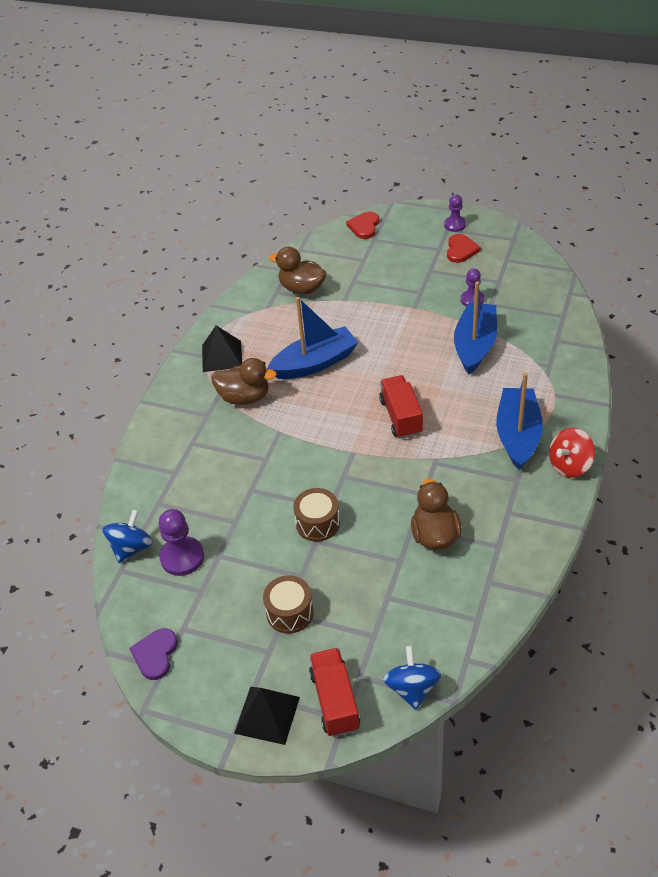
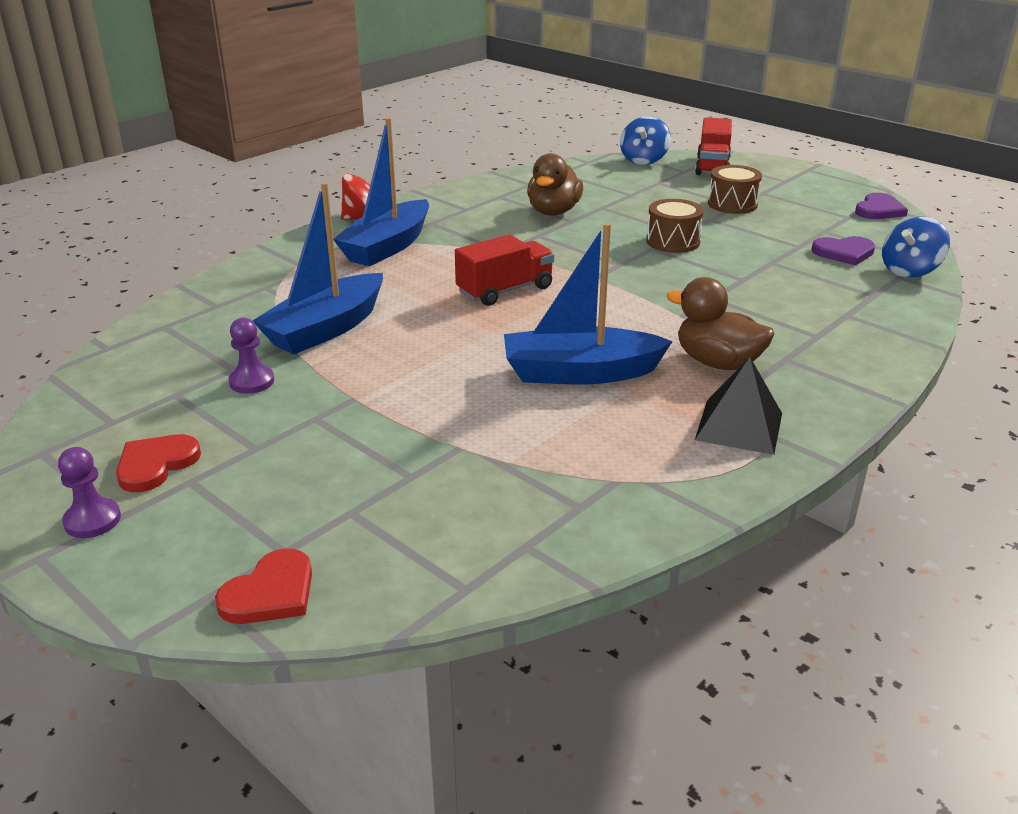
camera: 160 degrees left, 15 degrees down
(182, 557) = (844, 253): purple pawn -> purple heart
(267, 715) = (775, 171): black pyramid -> none
(302, 288) = (522, 495): brown duck -> none
(401, 417) = (505, 290): red truck -> red truck turned 135 degrees counterclockwise

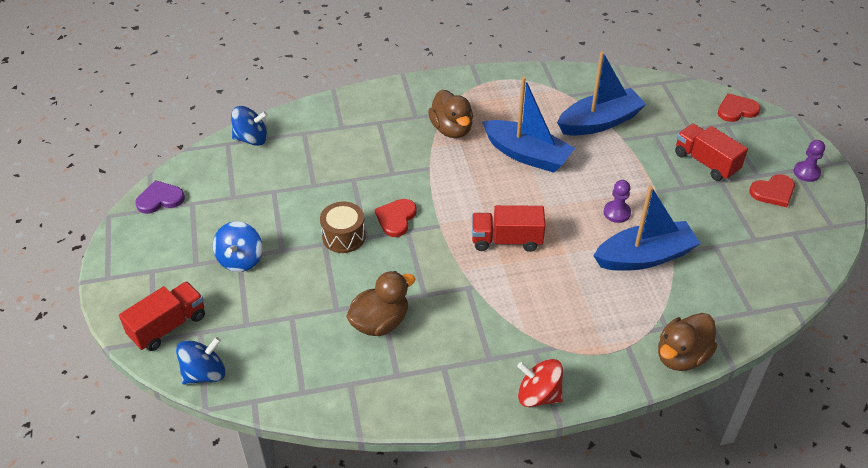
camera: 145 degrees left, 15 degrees up
(237, 274) = (681, 356): none -> brown duck
(252, 382) = (708, 229): purple pawn -> purple pawn (617, 213)
(293, 466) = (706, 162): none -> red truck
(387, 247) = (548, 337): blue boat -> blue boat (599, 122)
(645, 268) = (396, 218): none -> red heart
(732, 204) = (240, 259): brown drum -> blue spinning top
(739, 426) = (488, 94): black pyramid -> none
(844, 253) = (259, 171): purple heart -> none

